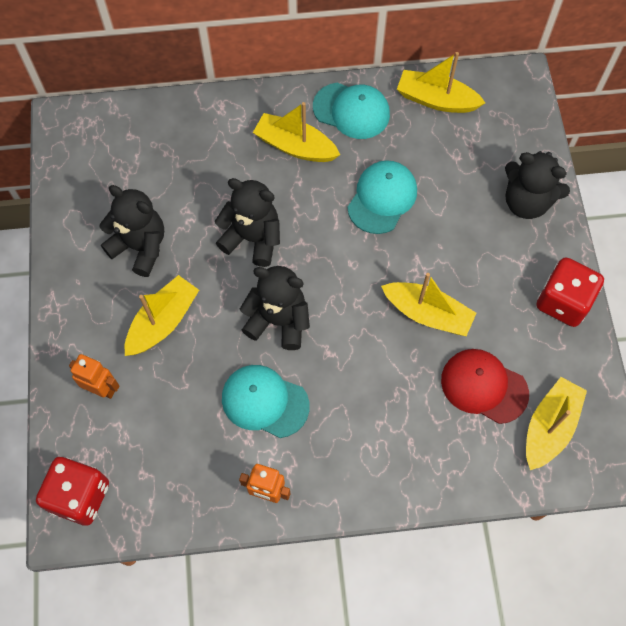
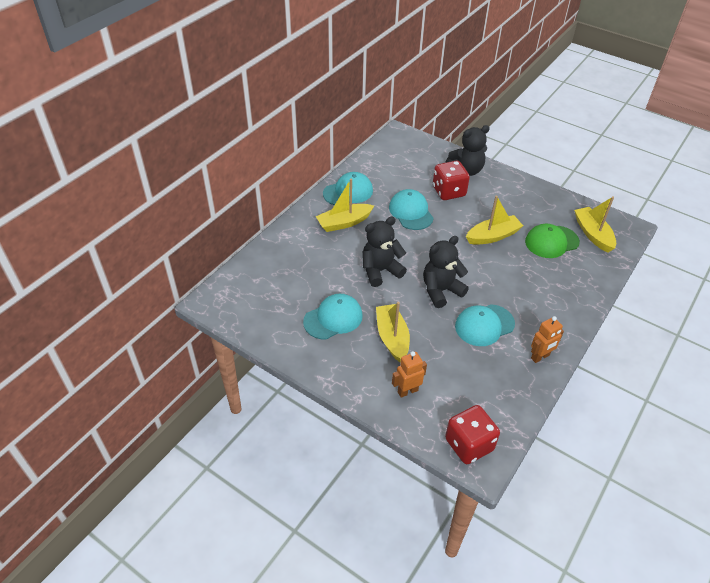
camera: 50 degrees left, 20 degrees down
(140, 247) = (333, 318): black teddy bear -> turquoise cap
(436, 100) = (377, 163): yellow boat -> none
(484, 386) = (551, 242): red cap -> green cap
(563, 302) = (531, 191): red dice -> red dice (448, 192)

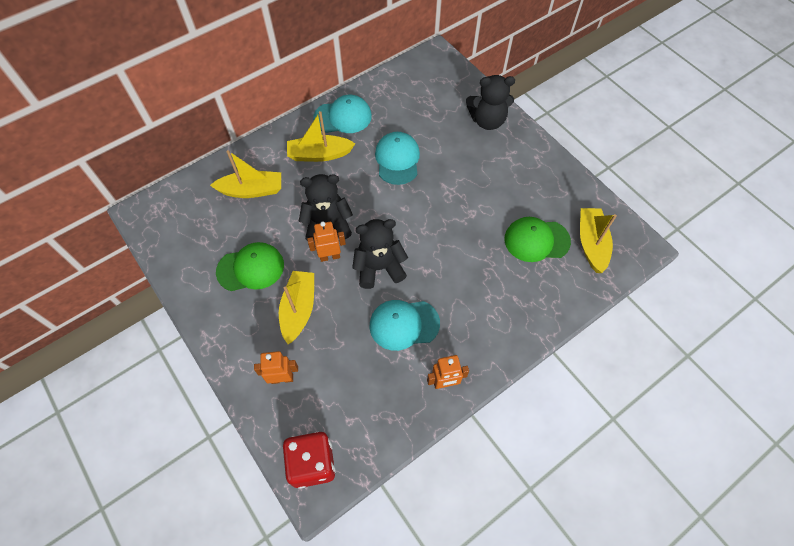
camera: 20 degrees right, 15 degrees up
(333, 318) = (250, 268): turquoise cap -> green cap
(395, 293) = (330, 256): none -> orange robot
(448, 192) = (452, 144): red dice -> none
(493, 236) = (472, 214): yellow boat -> yellow boat (252, 190)

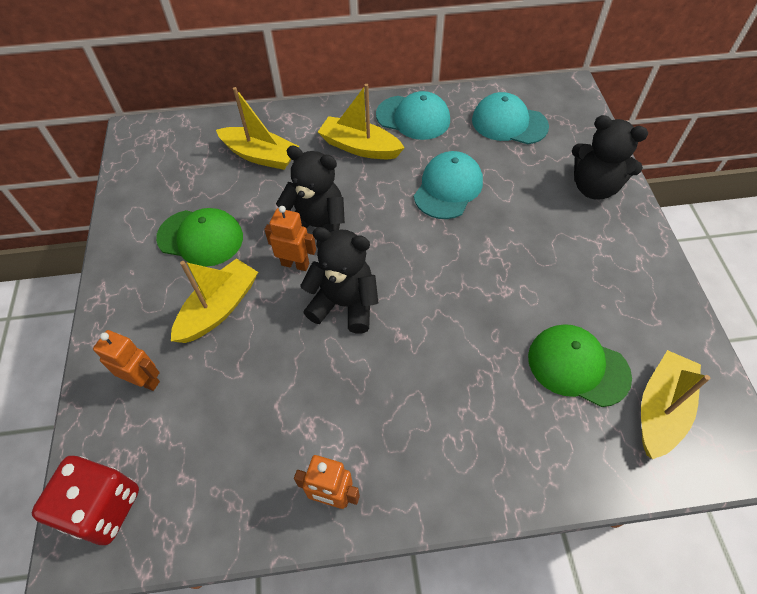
camera: 30 degrees right, 5 degrees down
(404, 324) = (329, 389): turquoise cap -> turquoise cap (509, 123)

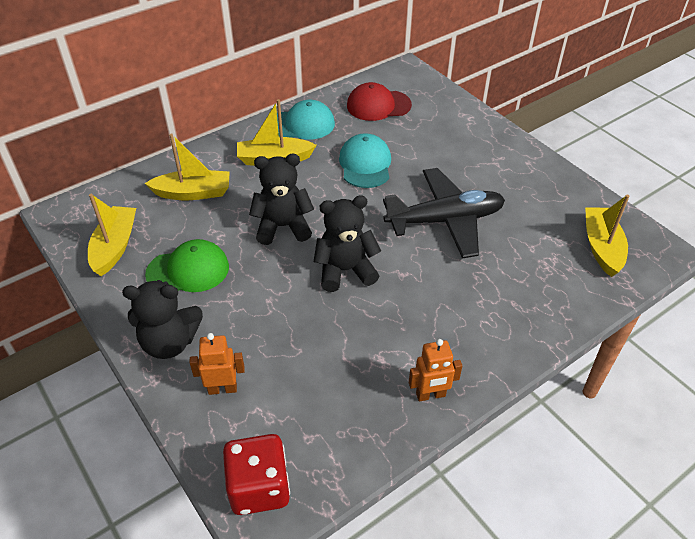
camera: 30 degrees left, 10 degrees down
(219, 308) = (246, 313): yellow boat -> yellow boat (115, 246)
(295, 264) = (285, 259): orange robot -> none
(490, 291) = (445, 220): none -> black plane
(509, 123) = (378, 105): turquoise cap -> red cap
(577, 366) = (535, 243): green cap -> none
(594, 187) = (468, 129): black teddy bear -> black teddy bear (170, 342)

